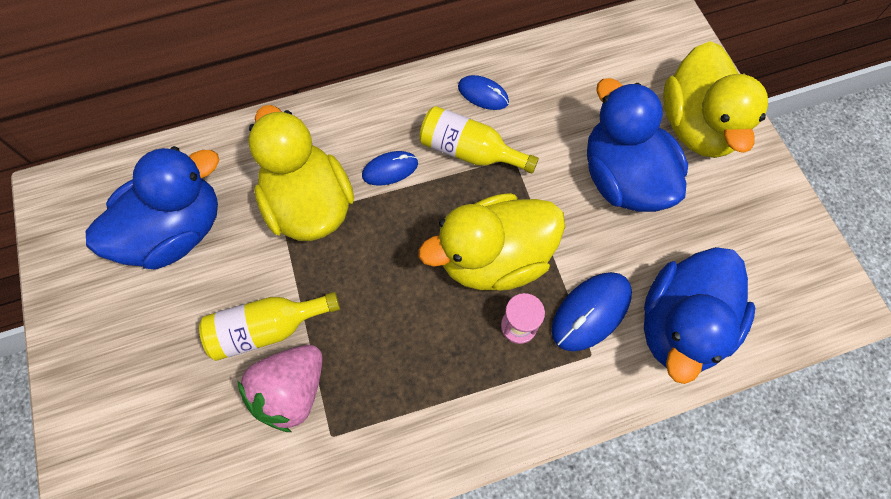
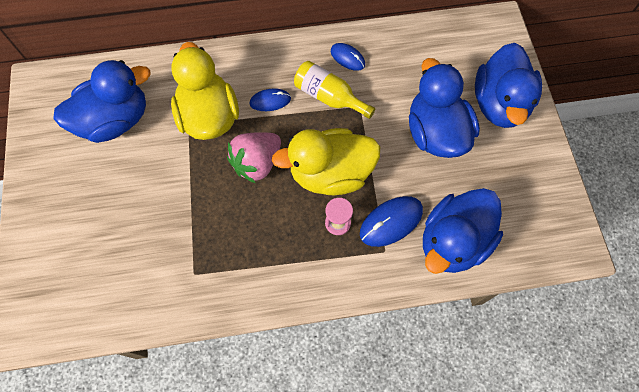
camera: 10 degrees right, 0 degrees up
(267, 328) = (164, 196): yellow bottle -> none
(292, 391) = (173, 240): pink strawberry -> pink strawberry (257, 163)
(697, 126) = (499, 104): yellow duck -> blue duck

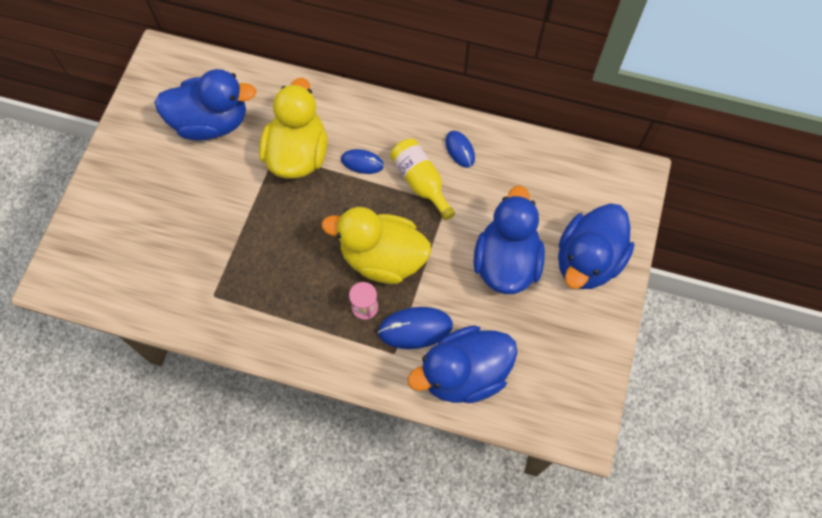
camera: 25 degrees right, 0 degrees up
(257, 163) = (319, 218): pink strawberry -> none

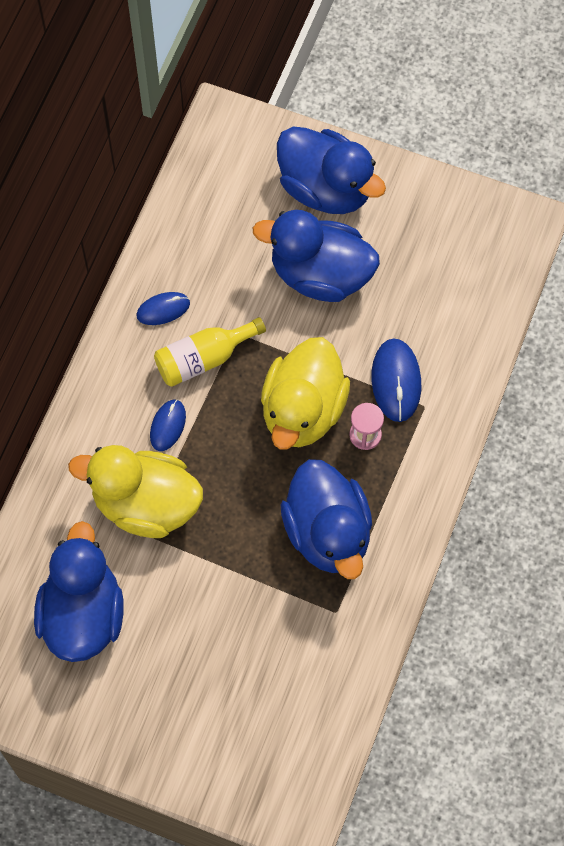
camera: 85 degrees left, 0 degrees up
(464, 373) = (453, 334): blue duck -> blue duck (328, 533)

